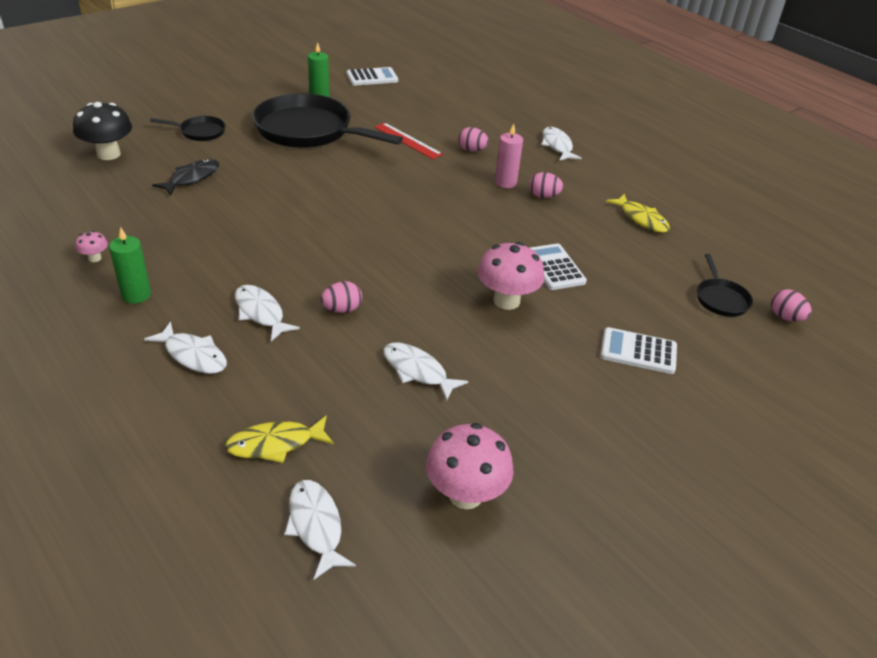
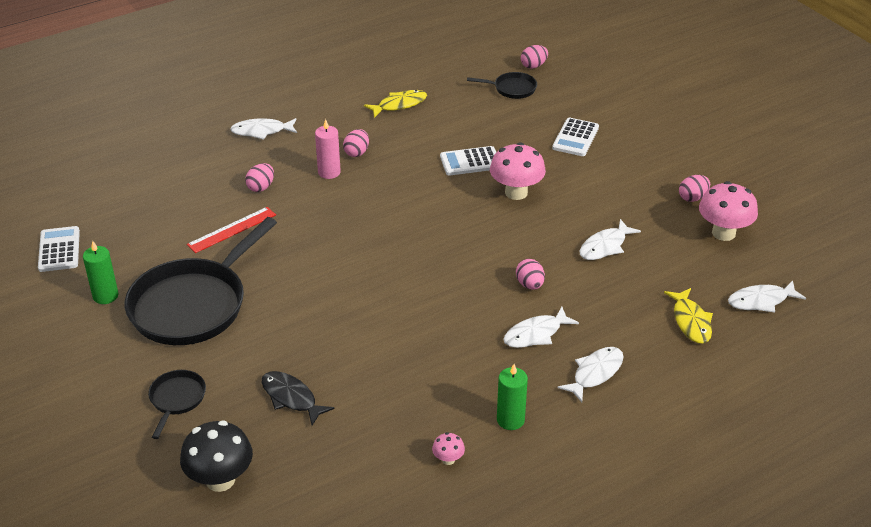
camera: 80 degrees left, 0 degrees up
(541, 465) = (692, 198): none -> pink egg

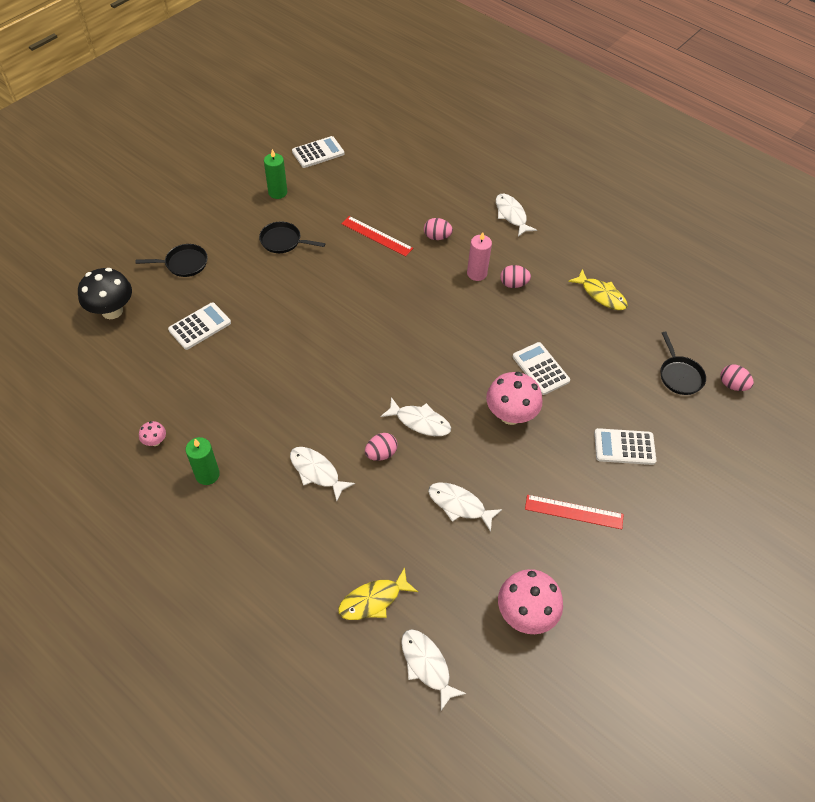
camera: 70 degrees right, 15 degrees up
(193, 305) = (283, 241): black pan -> black pan, size x0.45
(291, 398) = (200, 326): black fish -> white calculator
(595, 373) = (279, 528): white fish -> white fish (420, 421)
(632, 182) = (574, 512): none -> red ruler
(692, 198) = (573, 574): pink egg -> none

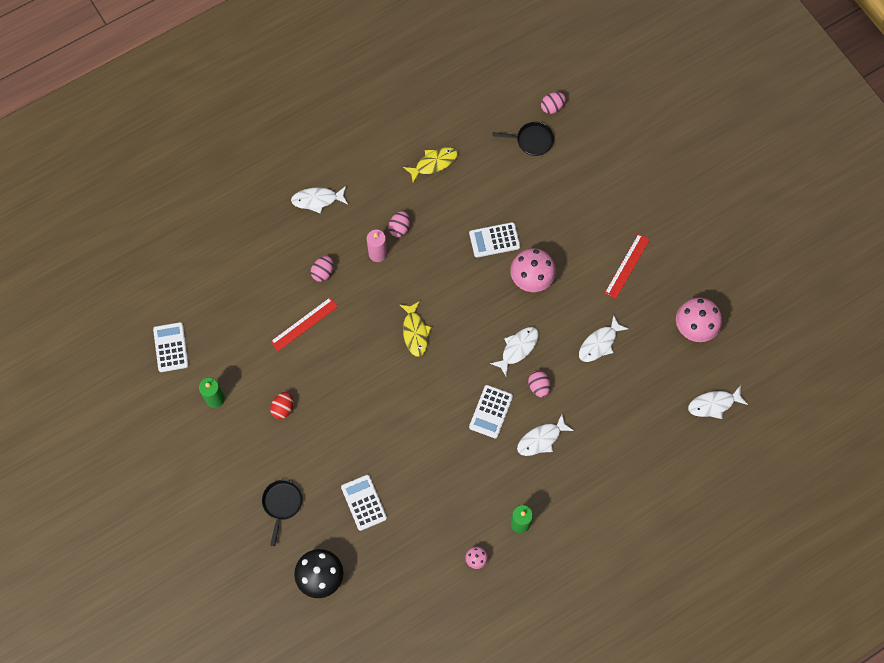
camera: 70 degrees left, 15 degrees up
(283, 241) = (283, 408): black pan -> red egg
(373, 600) = (658, 426): yellow fish -> yellow fish (415, 332)
(624, 447) = (584, 208): white calculator -> white calculator (491, 411)

